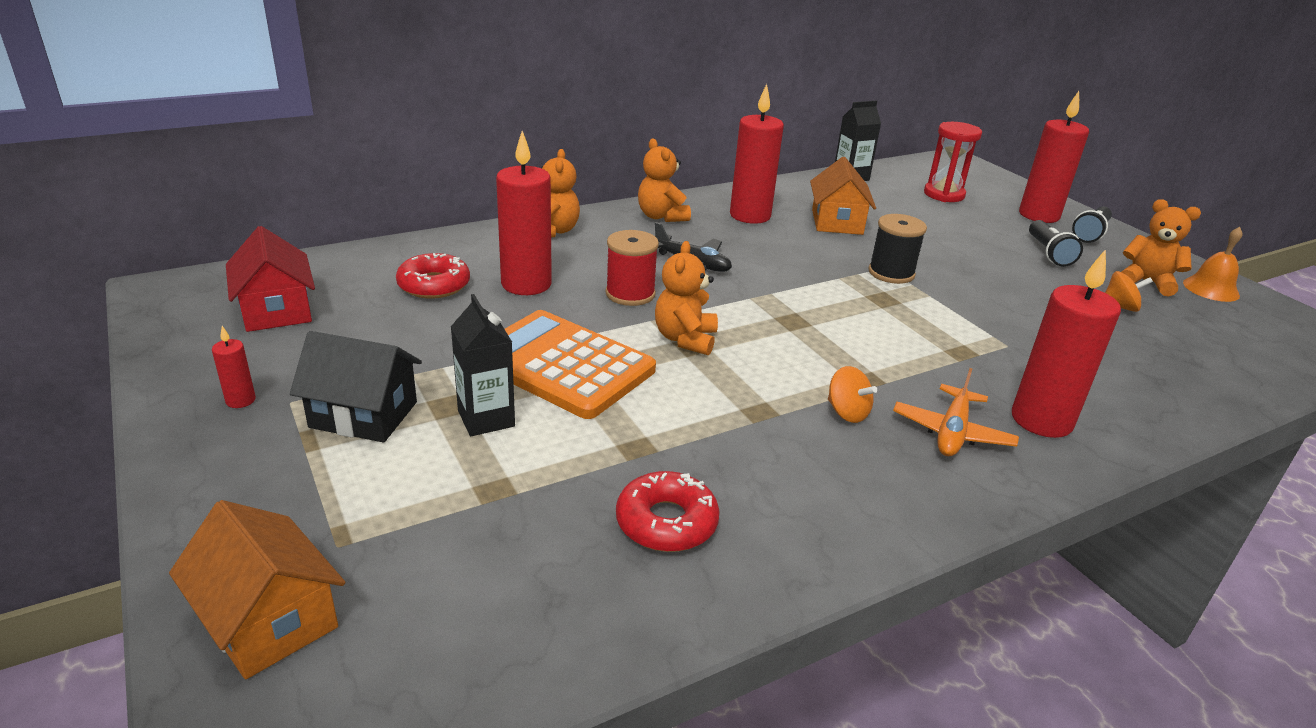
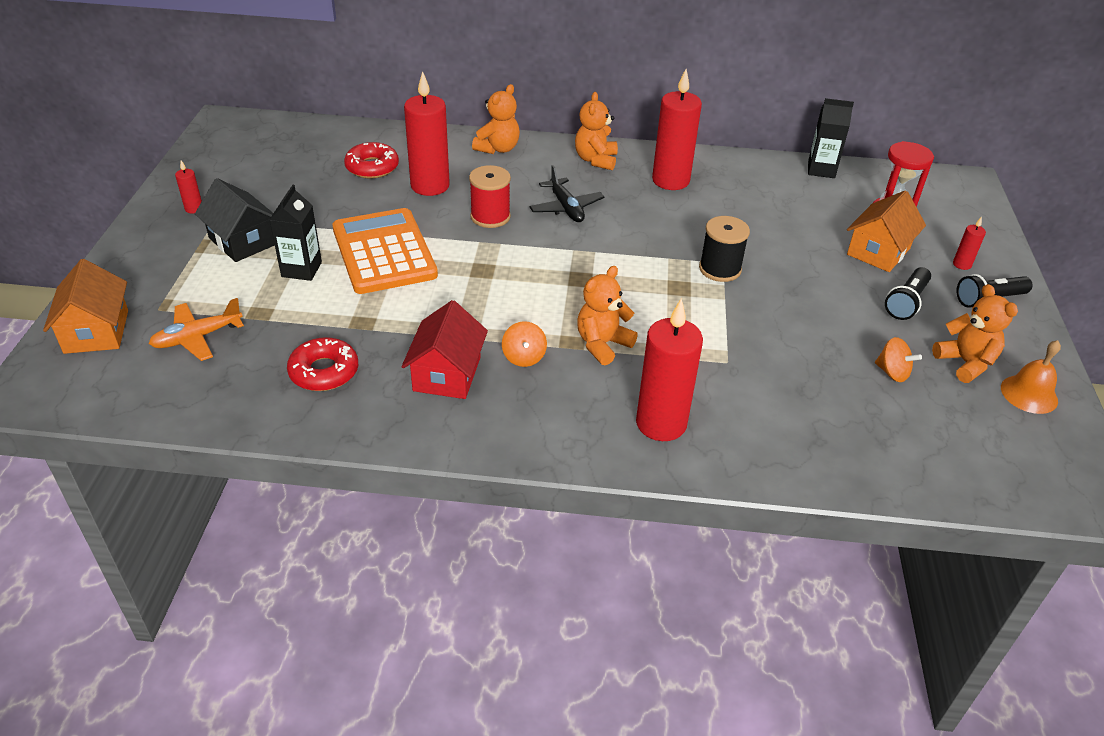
camera: 35 degrees right, 10 degrees up
(276, 310) = (266, 155): red house -> red house (447, 374)
(685, 339) = (484, 264): orange teddy bear -> orange teddy bear (602, 344)
(837, 222) = (740, 209): orange house -> orange house (878, 251)
(952, 432) = (579, 401): orange plane -> orange plane (197, 337)
(1038, 215) = (961, 264): red candle -> red candle, size x0.44

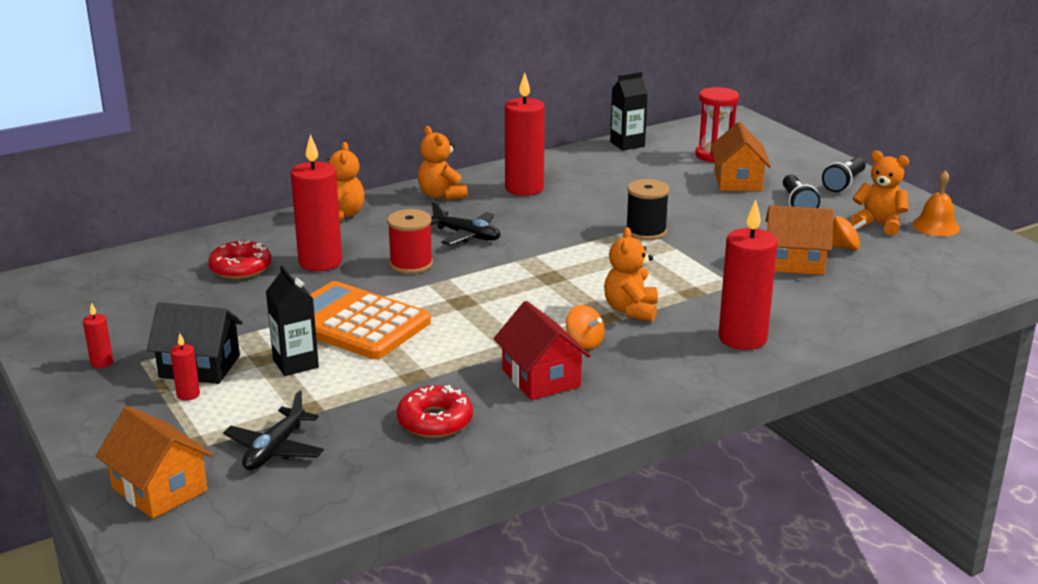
camera: 35 degrees left, 15 degrees down
(197, 337) = (275, 449): orange plane -> black plane
(818, 366) = (794, 262): none -> orange house
(961, 264) = (800, 169): red candle -> red candle (188, 394)

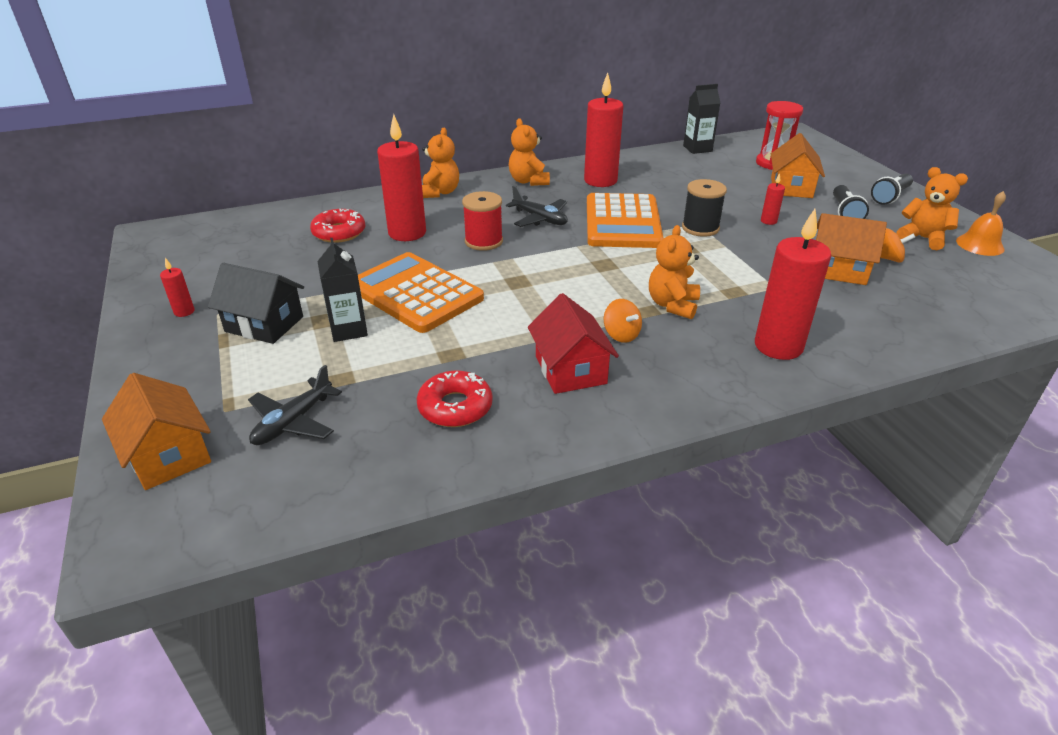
camera: 10 degrees right, 10 degrees up
(188, 394) = (242, 352): red candle -> red candle (768, 221)
(560, 232) = (622, 222): none -> orange calculator

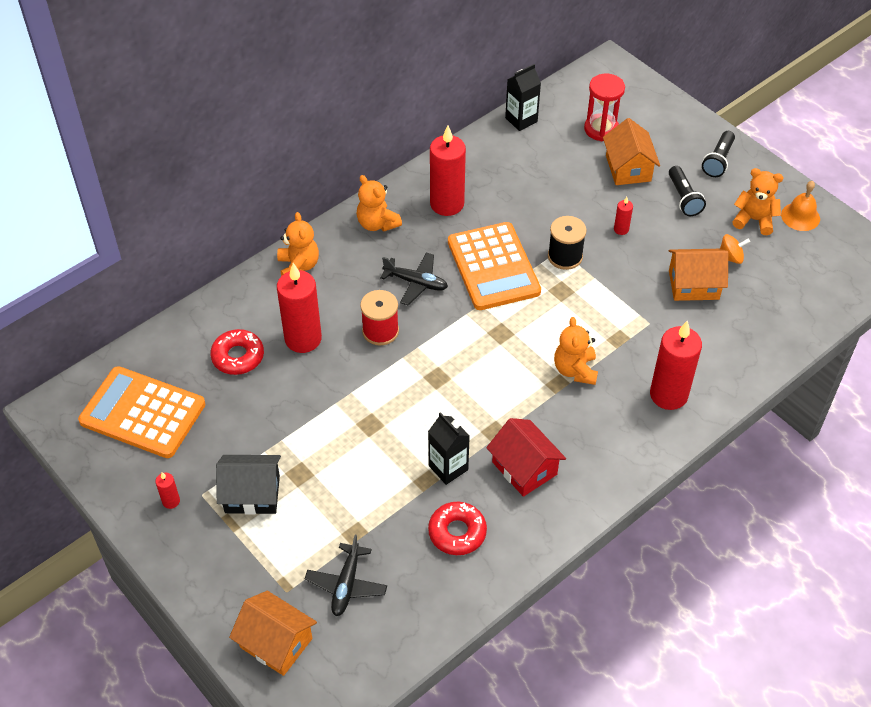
camera: 20 degrees left, 15 degrees up
(348, 330) = (327, 479): black carton -> black carton (448, 468)
(415, 293) = (357, 418): orange calculator -> orange calculator (142, 413)
(621, 335) = (547, 418): orange spinning top -> none

